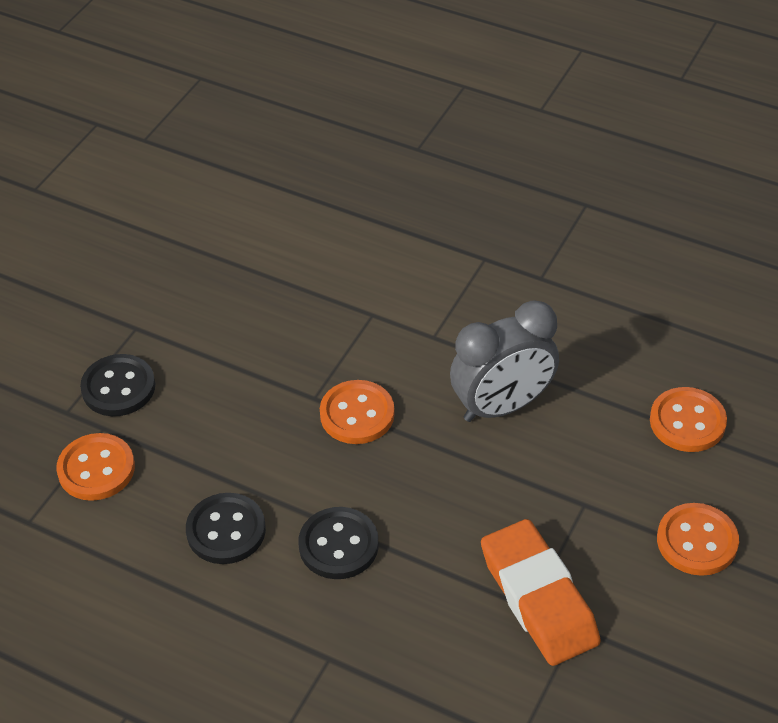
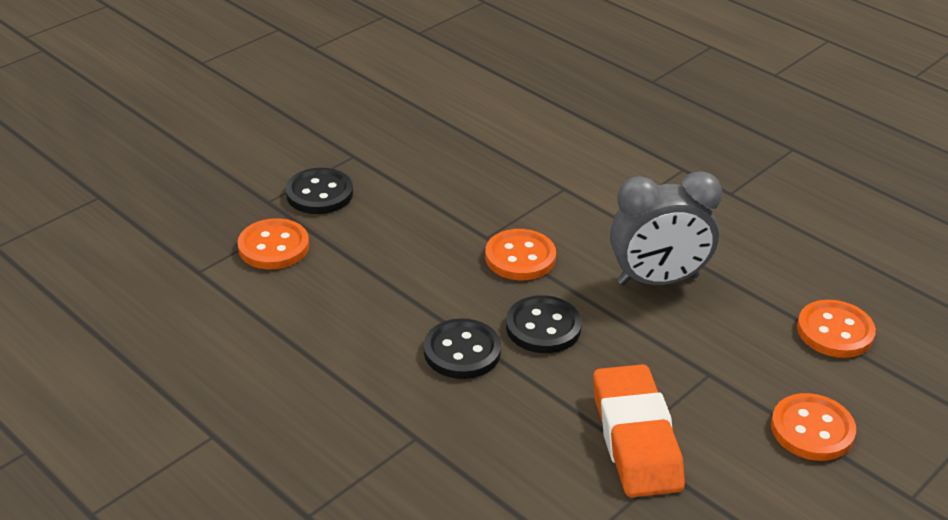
camera: 15 degrees right, 10 degrees down
(226, 530) = (365, 317): black button -> black button (543, 327)

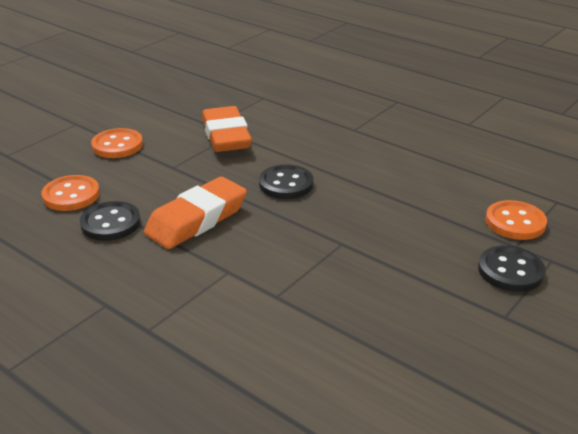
camera: 175 degrees right, 5 degrees down
(462, 351) = (339, 167): black button -> black button (110, 223)
(520, 257) = (310, 229): orange button -> none
(657, 280) = (197, 219): grey clock -> orange eraser

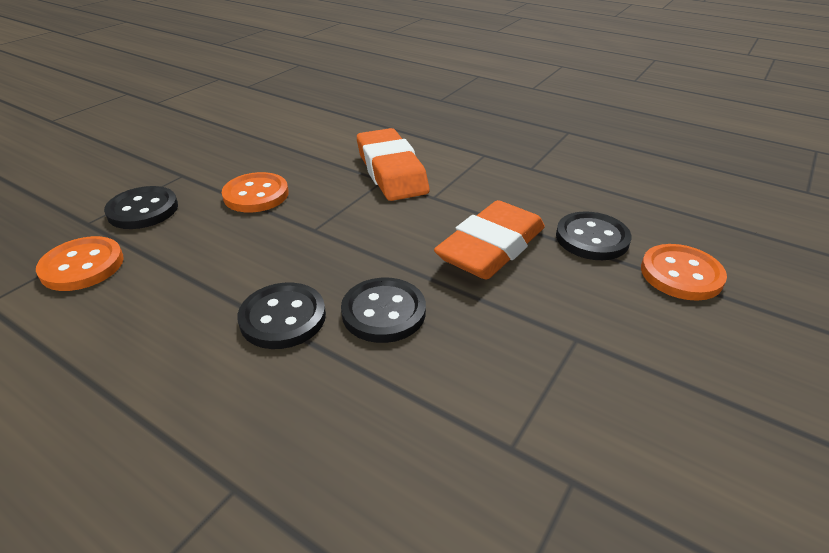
camera: 175 degrees right, 5 degrees up
(117, 145) = (717, 389): orange button -> orange button (256, 195)
(226, 136) = (522, 438): orange eraser -> orange eraser (391, 172)
(350, 184) = (283, 318): none -> black button

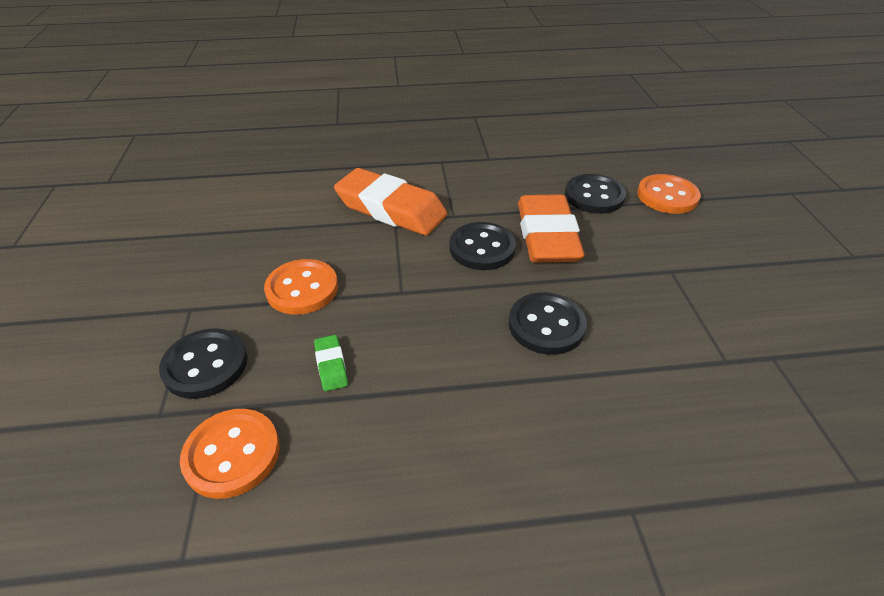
camera: 40 degrees left, 5 degrees up
(202, 250) = (331, 365): none -> green eraser
(283, 318) = (486, 376): black button -> black button (482, 248)

